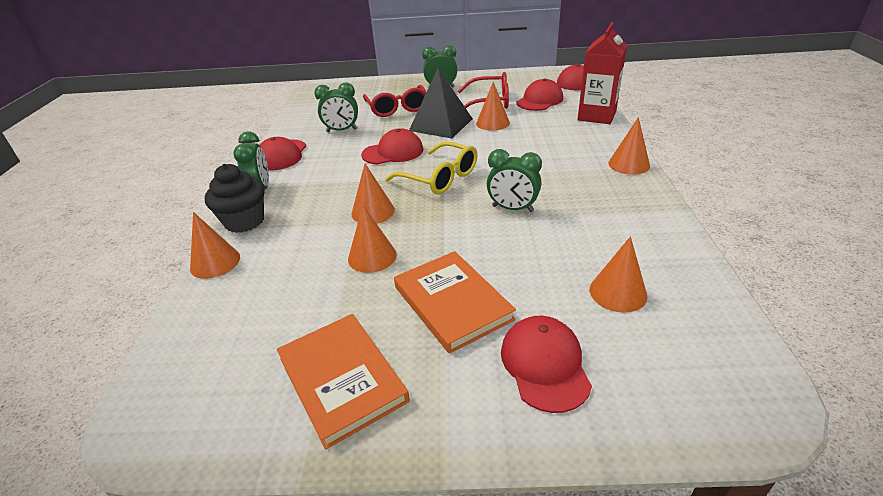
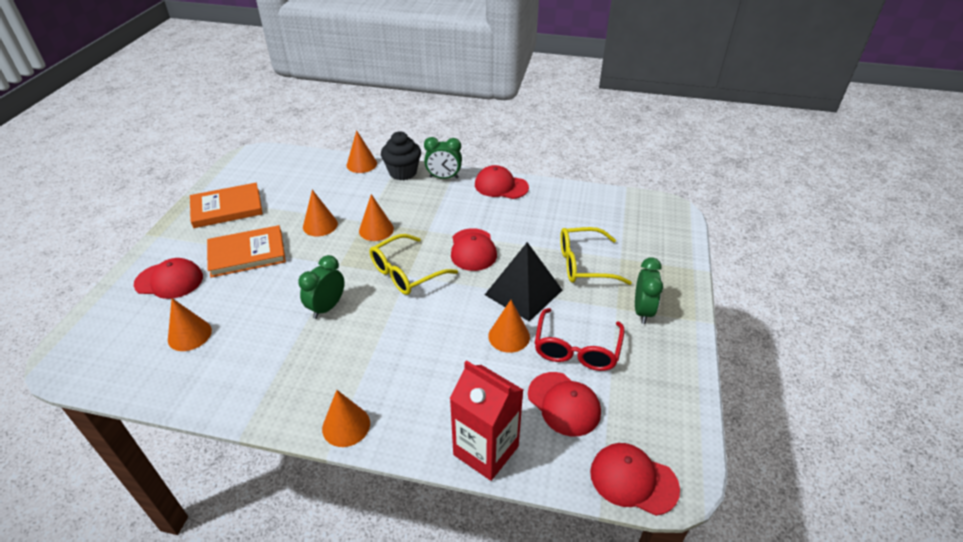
camera: 100 degrees right, 5 degrees up
(342, 130) = (539, 221): green clock -> none
(397, 108) = (585, 264): red glasses -> yellow glasses

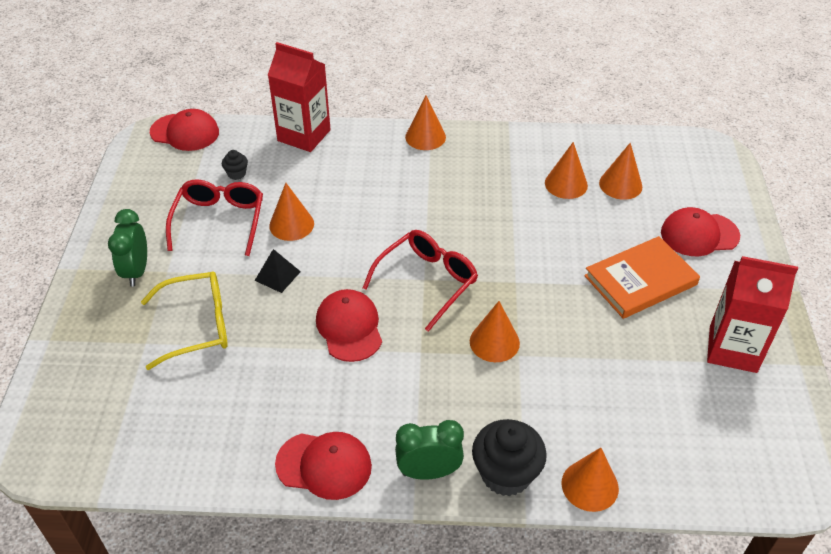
camera: 170 degrees right, 5 degrees up
(227, 208) = (733, 349): orange book -> red carton
(320, 225) = (577, 338): orange cone -> orange cone (566, 184)
(327, 307) = (499, 228): green clock -> none
(406, 272) = (426, 282): yellow glasses -> red glasses
(523, 292) = (277, 276): black pyramid -> black pyramid, size x0.49
(564, 404) = (236, 174): red cap -> black cupcake

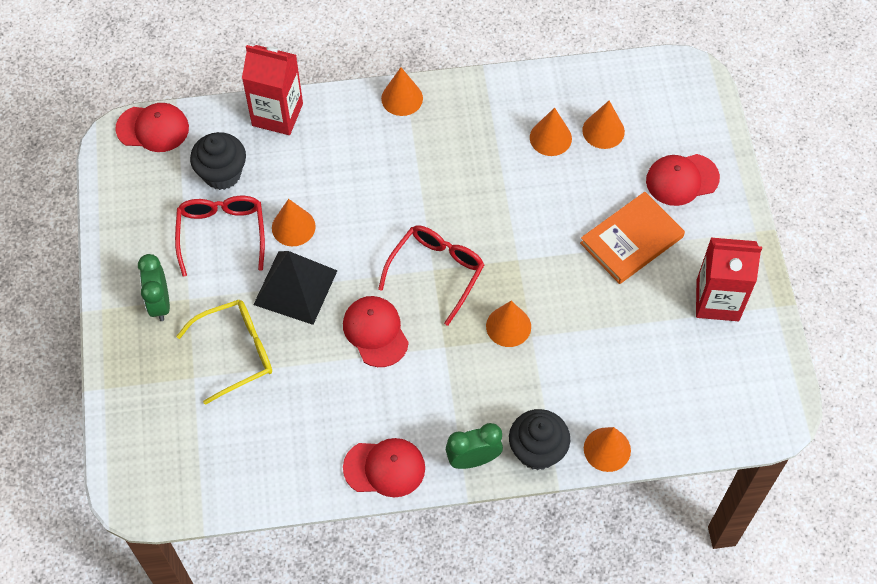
camera: 10 degrees left, 15 degrees up
(236, 174) = (222, 174): black cupcake -> black cupcake, size x2.10
(277, 276) = (295, 287): black pyramid -> black pyramid, size x2.05

